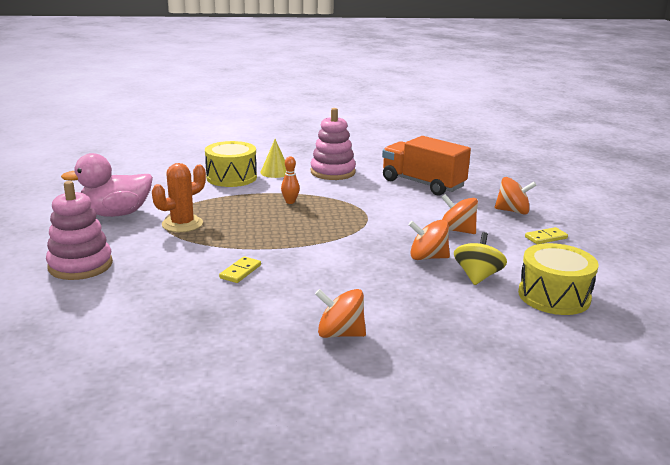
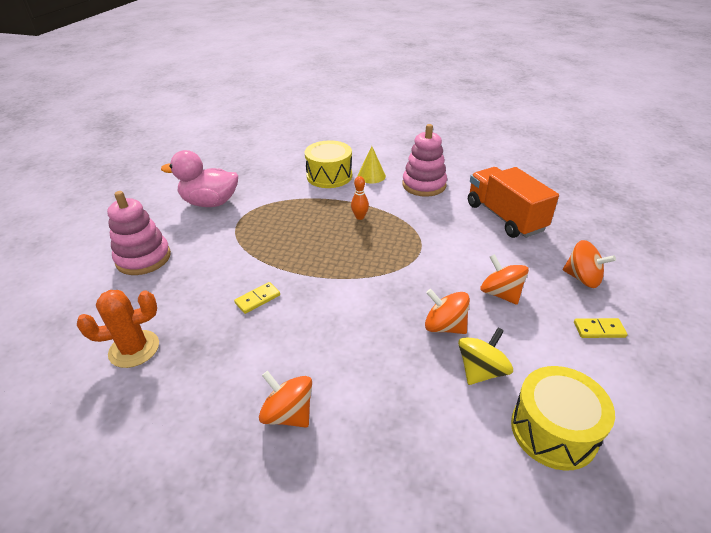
camera: 25 degrees right, 15 degrees up
(182, 224) = (251, 226): orange cactus -> orange cactus (134, 349)

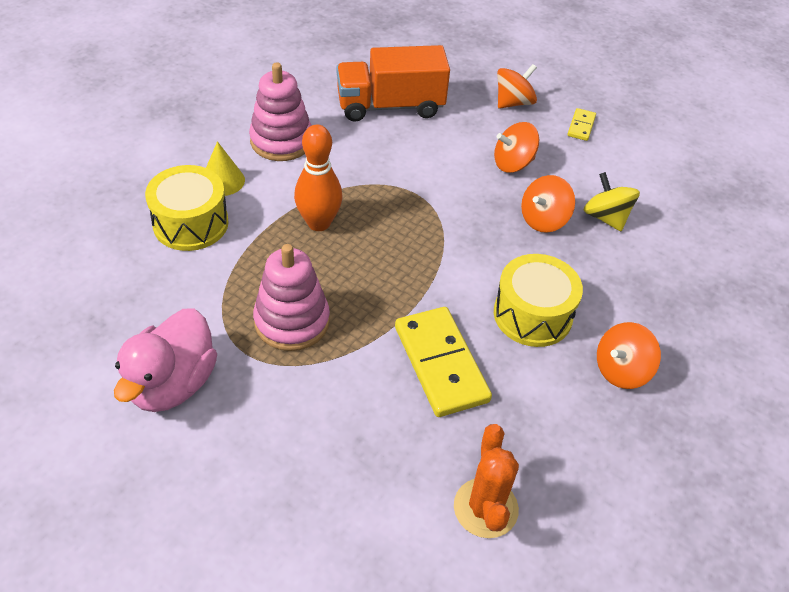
camera: 75 degrees left, 10 degrees up
(143, 258) = (286, 490): pink stacking toy -> pink stacking toy (292, 321)
(258, 299) = (441, 364): yellow domino -> yellow domino, size x2.14
(360, 217) = (319, 223): orange bowling pin -> orange bowling pin, size x1.86
(553, 430) = (675, 202): yellow drum -> yellow drum (532, 315)

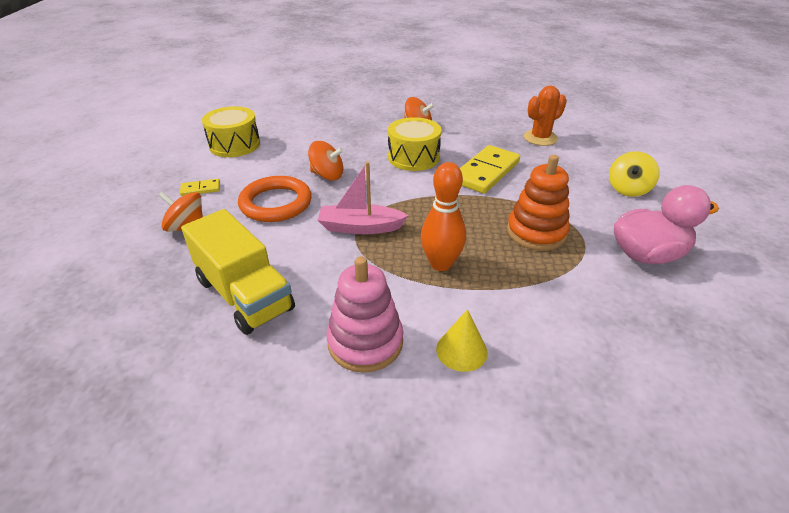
camera: 120 degrees left, 10 degrees down
(191, 223) = (531, 337): yellow drum -> yellow drum (234, 145)
(292, 321) = (536, 232): pink stacking toy -> orange stacking toy
(390, 106) = (244, 295): orange truck -> yellow truck
(421, 200) = (360, 227): none -> pink boat
(513, 163) = (276, 203): orange spinning top -> orange ring
(606, 217) = (302, 157): yellow spinning top -> yellow spinning top (628, 189)

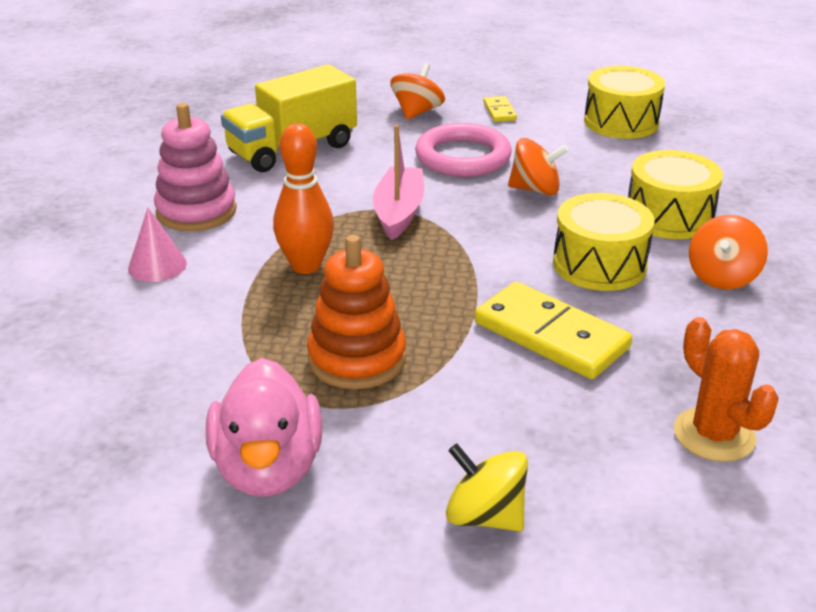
camera: 95 degrees right, 5 degrees down
(276, 203) = (463, 157): orange ring -> pink ring
(327, 175) = (535, 189): orange spinning top -> orange spinning top turned 105 degrees counterclockwise
(359, 137) = (669, 216): none -> yellow drum
(461, 350) = (157, 265): yellow cone -> pink cone

